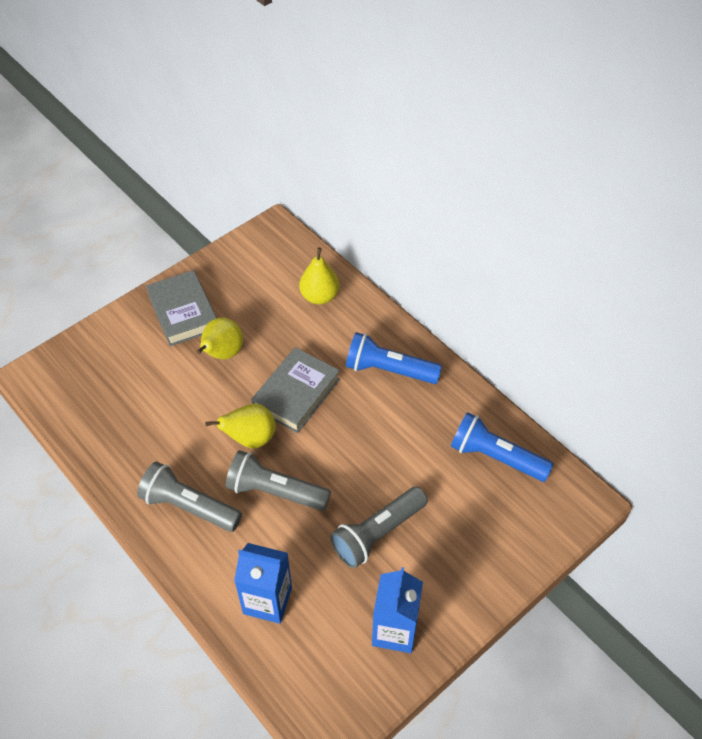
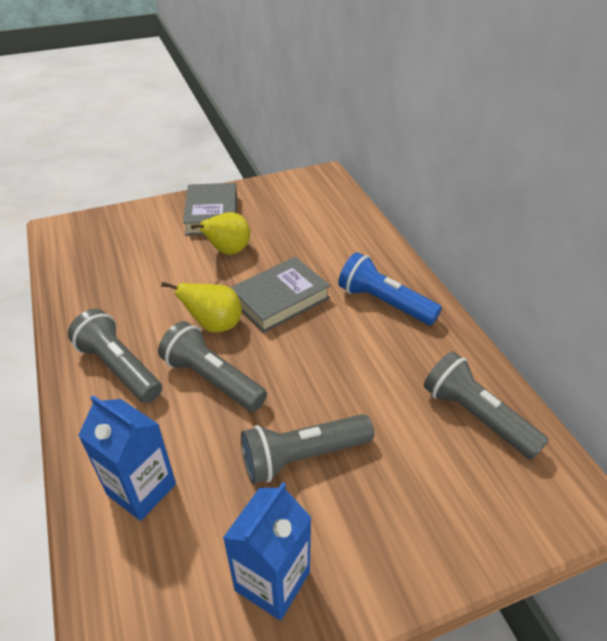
camera: 20 degrees right, 10 degrees down
(319, 296) = (341, 230): yellow pear -> none
(496, 457) = (476, 416): blue flashlight -> grey flashlight

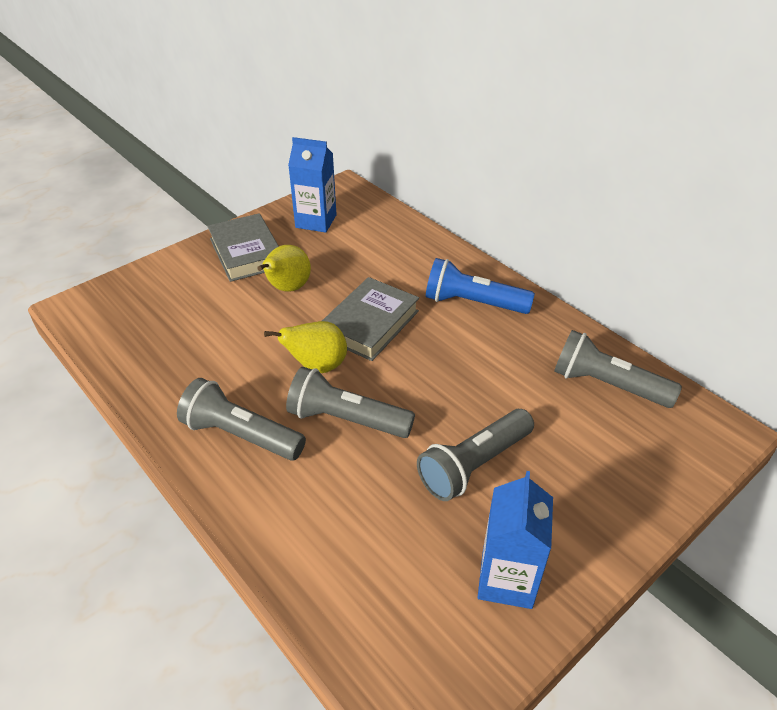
camera: 20 degrees left, 0 degrees up
(141, 489) = (336, 542): blue carton -> blue carton (316, 221)

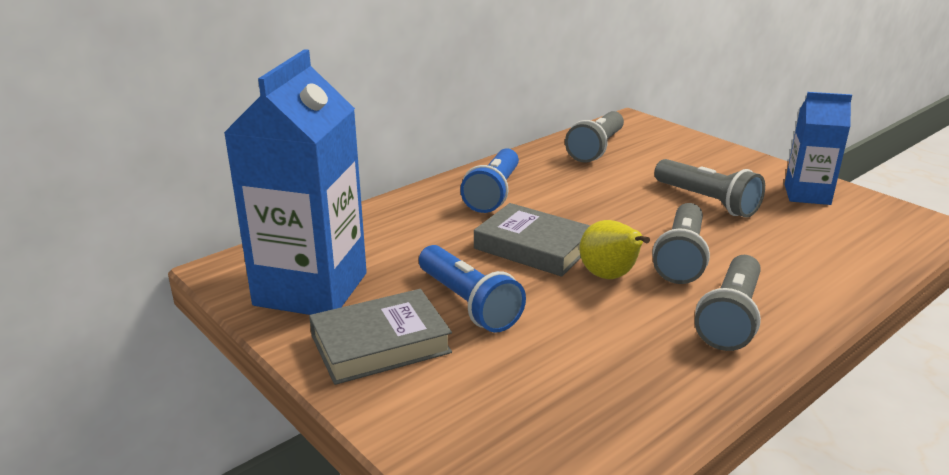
camera: 90 degrees left, 15 degrees down
(287, 288) = (468, 304): yellow pear -> blue flashlight
(316, 221) = (311, 289): blue carton -> blue carton, size x1.78

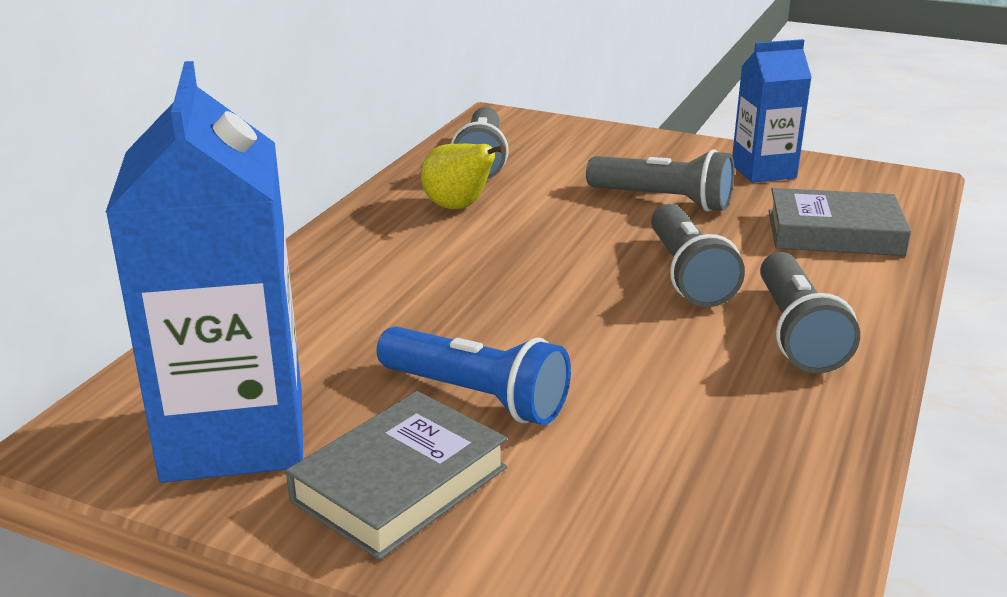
camera: 25 degrees left, 0 degrees up
(493, 193) = (394, 243): blue flashlight -> none
(533, 247) = (502, 302): grey book -> grey book (834, 233)
(609, 276) = (624, 317): yellow pear -> yellow pear (458, 207)

